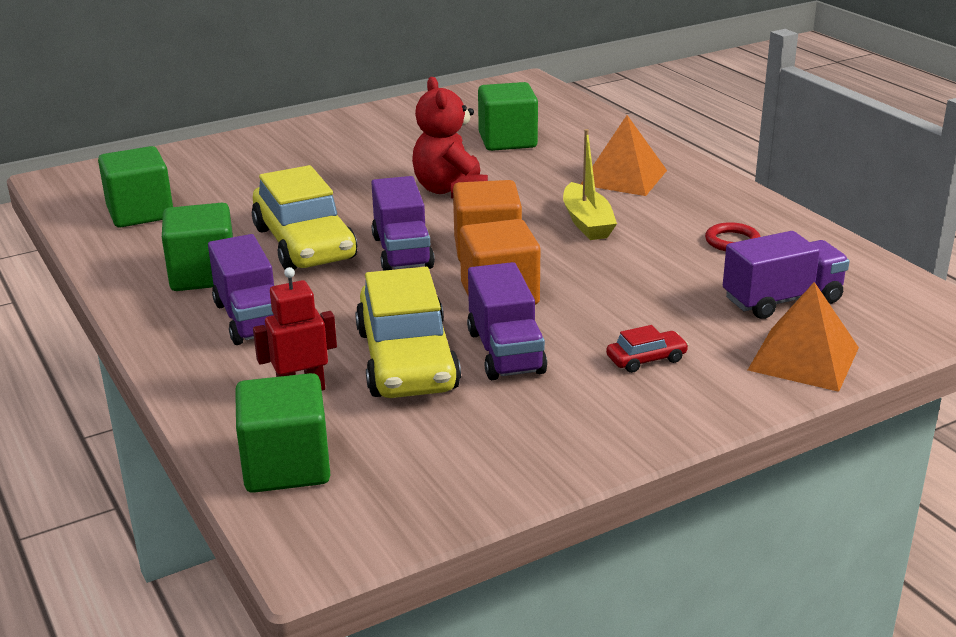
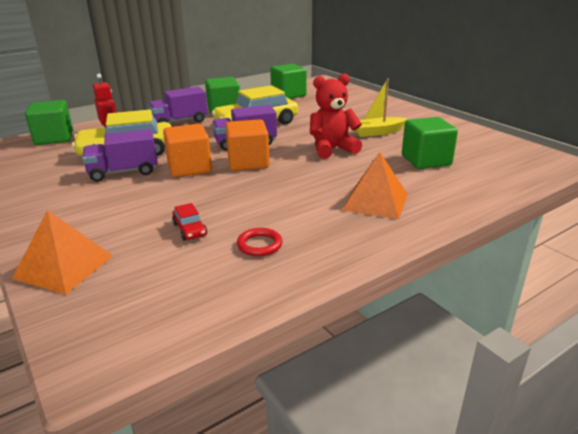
camera: 85 degrees right, 0 degrees up
(587, 223) = (289, 189): yellow boat -> yellow boat (377, 132)
(646, 359) = (95, 209): red car -> red car (189, 229)
(782, 300) = (154, 263): purple truck -> none

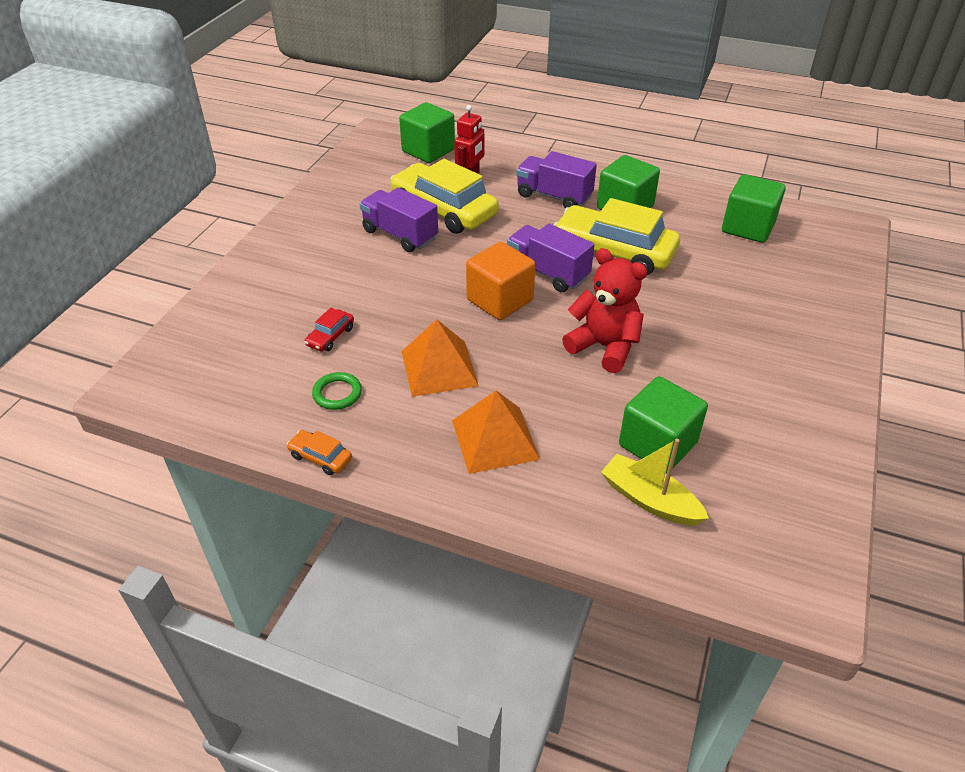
camera: 55 degrees right, 15 degrees up
(64, 266) = (227, 303): orange pyramid -> orange pyramid (439, 368)
(189, 168) = (447, 269): orange cube -> none
(259, 245) = (337, 393): red ring -> green ring
(323, 273) = (320, 457): none -> orange car
(377, 132) = (706, 364): yellow boat -> yellow boat (649, 500)

